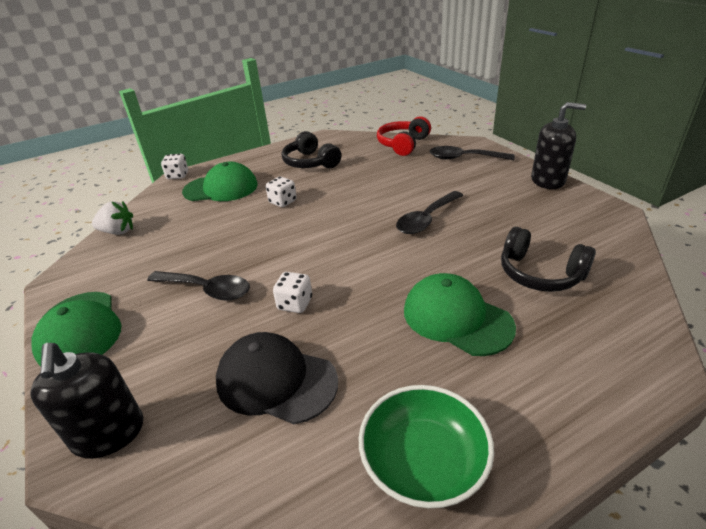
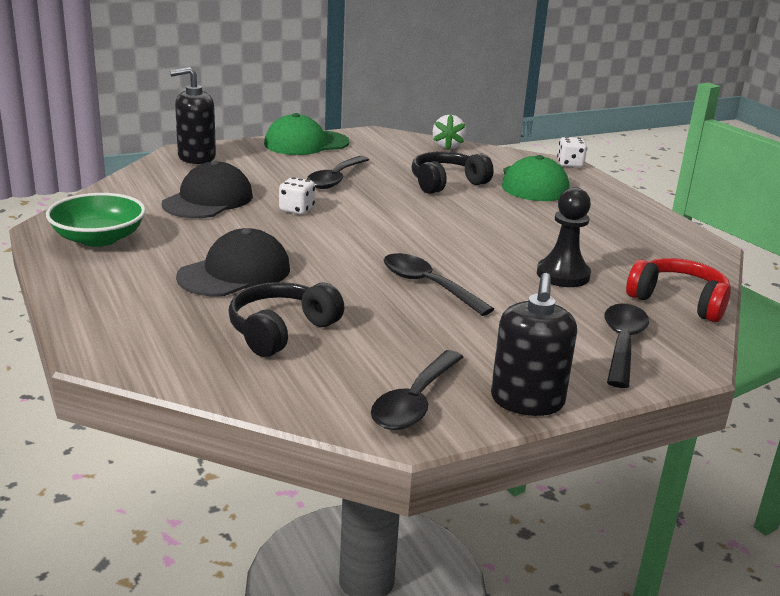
camera: 90 degrees right, 10 degrees down
(283, 202) = (493, 212): white dice -> none
(310, 162) = (606, 231): black headphones -> black headphones (446, 183)
(385, 174) = (563, 275): none -> black pawn
(456, 318) = (235, 273): green cap -> black cap
(582, 212) = (415, 402): none -> black spoon

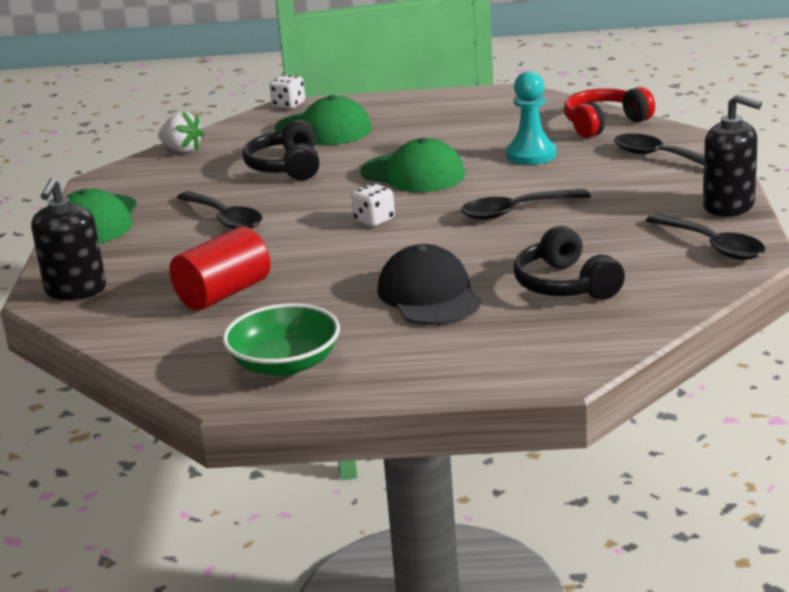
camera: 60 degrees left, 0 degrees up
(208, 200) = (223, 293): black cap -> red cylinder
(296, 209) = (293, 248): white dice -> white dice (374, 220)
(474, 230) = (413, 173): none -> green cap
(563, 275) = (531, 155): black pawn -> turquoise pawn

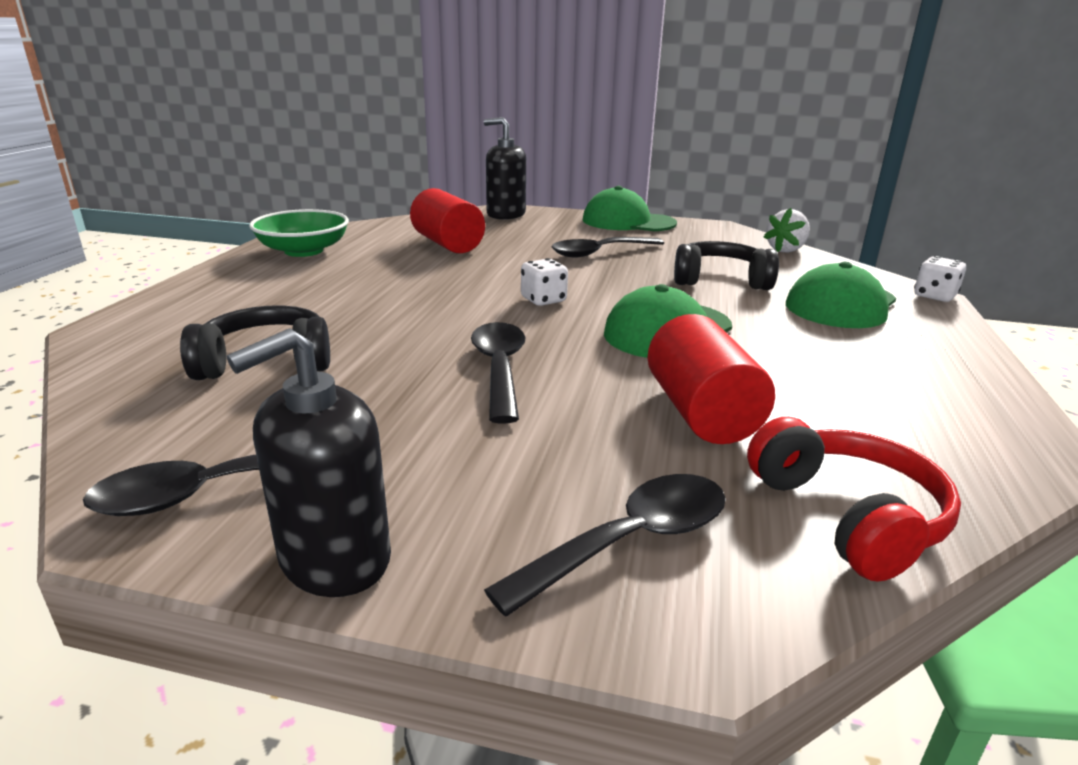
camera: 100 degrees right, 0 degrees up
(429, 295) = (342, 302): black cap -> none
(531, 155) = (701, 413): turquoise pawn -> red cylinder

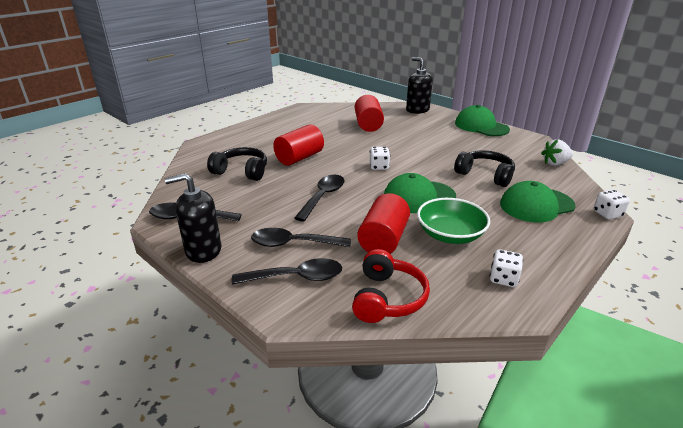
camera: 30 degrees right, 5 degrees up
(304, 251) = (301, 117): green bowl -> green bowl (450, 234)
(374, 314) = (299, 158): none -> red cylinder
(599, 253) = (439, 144): black spoon -> black spoon (293, 244)
(956, 418) = (503, 279): none -> white dice

